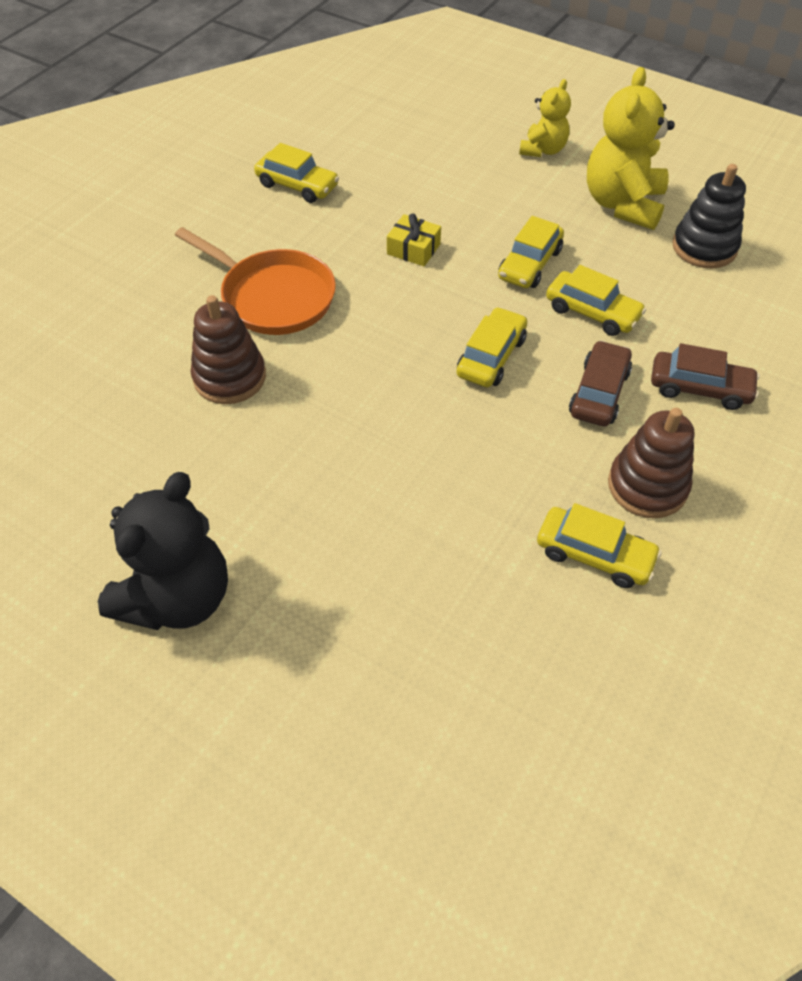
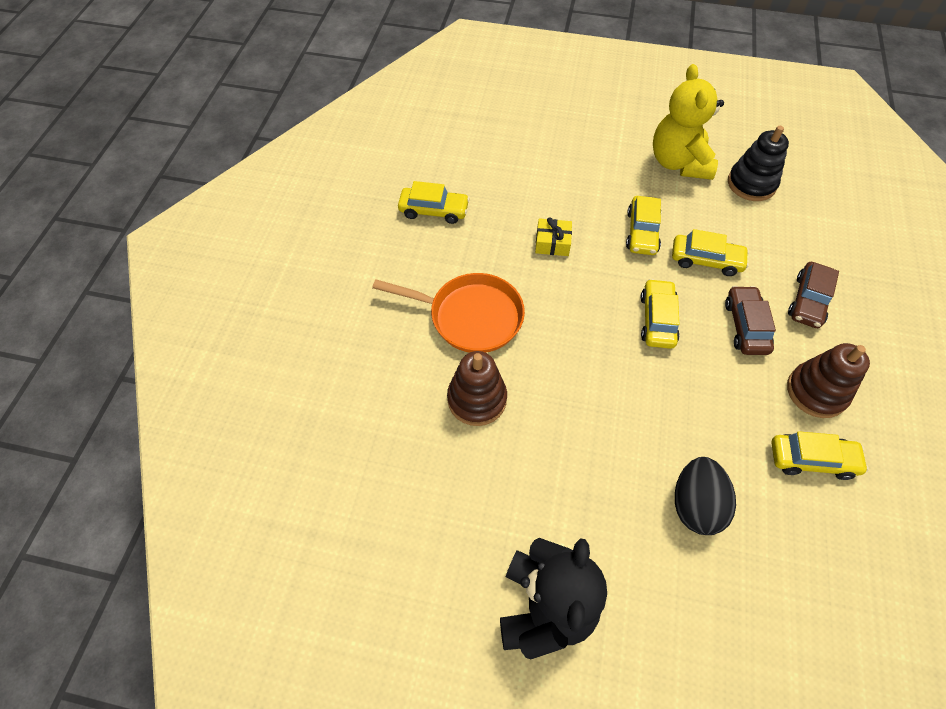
camera: 20 degrees left, 5 degrees up
(416, 555) = (695, 505): none -> black egg
(543, 150) = (599, 130): yellow teddy bear -> none
(699, 388) = (808, 301): brown car -> brown car turned 120 degrees clockwise

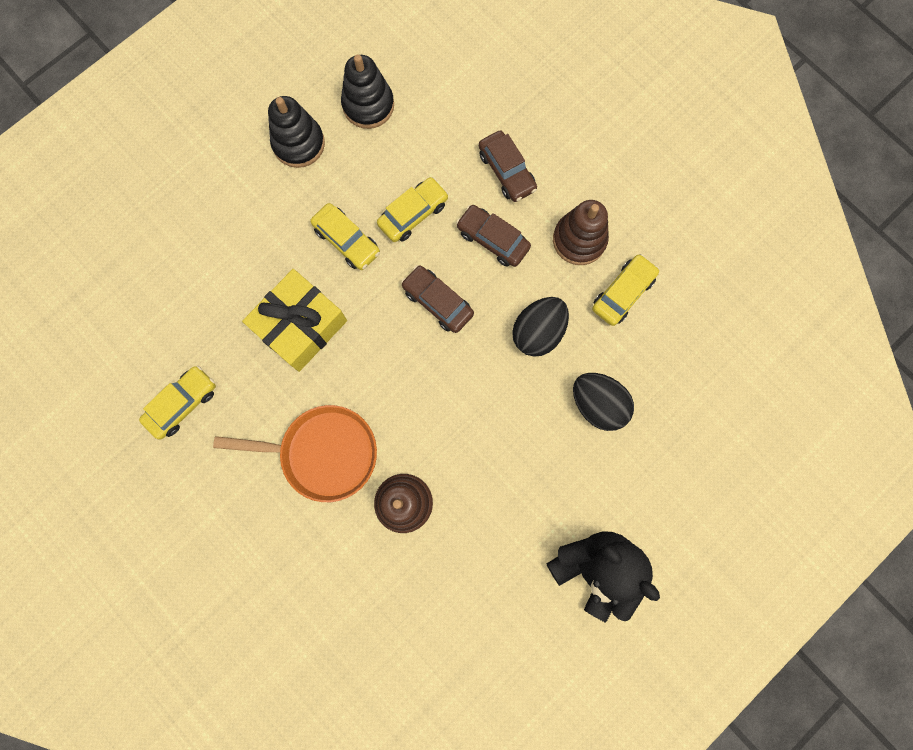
camera: 55 degrees left, 20 degrees up
(470, 316) = (323, 453): orange pan -> orange pan turned 45 degrees clockwise
(552, 243) = (300, 325): yellow gift -> yellow gift, size x1.97
(657, 319) = (437, 302): yellow car -> brown car
(678, 163) = (299, 144): yellow teddy bear -> black stacking toy
(708, 410) = (538, 332): none -> black egg

